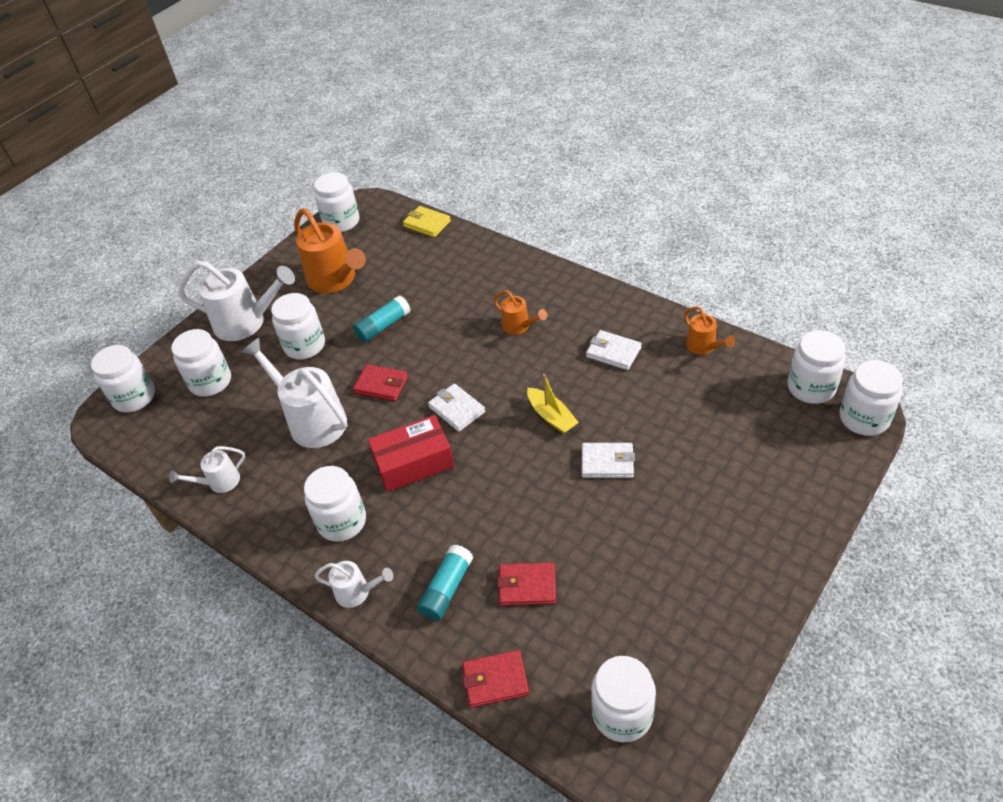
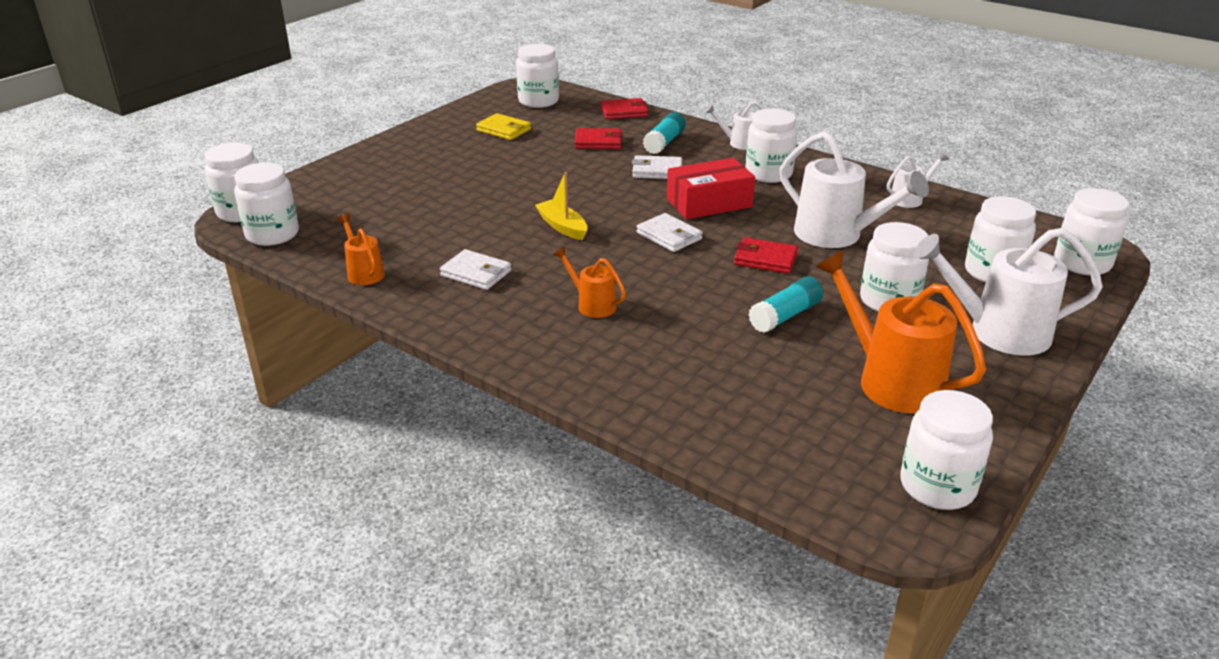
camera: 175 degrees right, 15 degrees down
(427, 224) = (759, 468): yellow wallet -> yellow wallet (503, 130)
(607, 462) = (513, 196): white wallet -> white wallet (657, 171)

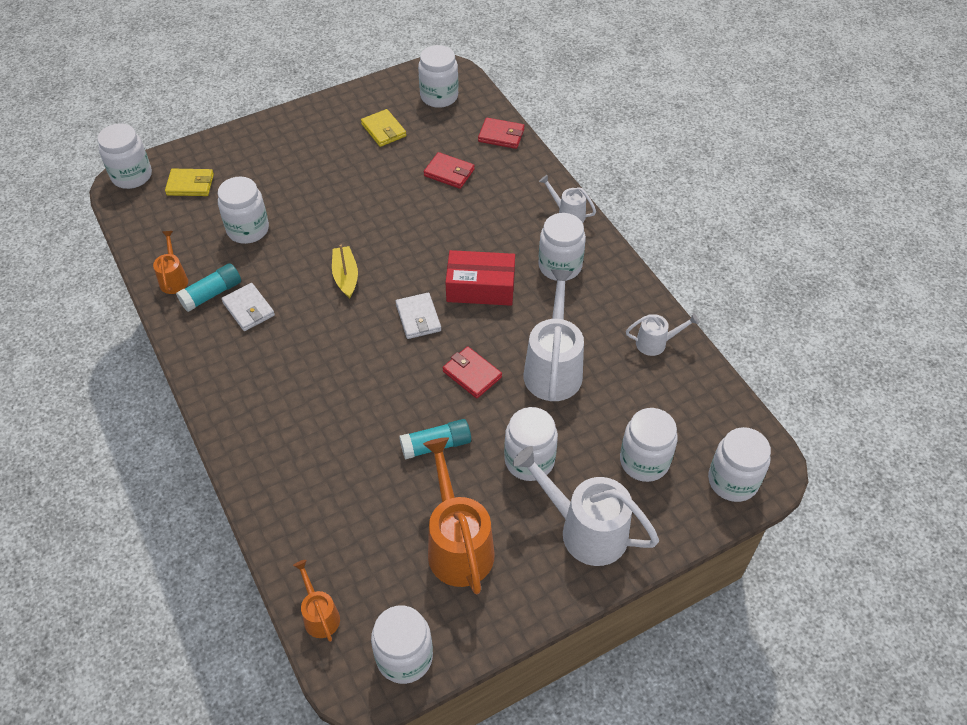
camera: 25 degrees right, 20 degrees up
(272, 234) = (138, 211): white jar -> white jar (248, 229)
(321, 204) = (190, 185): none -> yellow wallet
(592, 304) = (306, 376): orange watering can -> orange watering can (319, 615)
(657, 171) = (469, 229): white wallet -> none
(664, 142) = (504, 192): turquoise glue stick -> turquoise glue stick (212, 294)
(837, 235) = (553, 367): white watering can -> white watering can turned 150 degrees counterclockwise

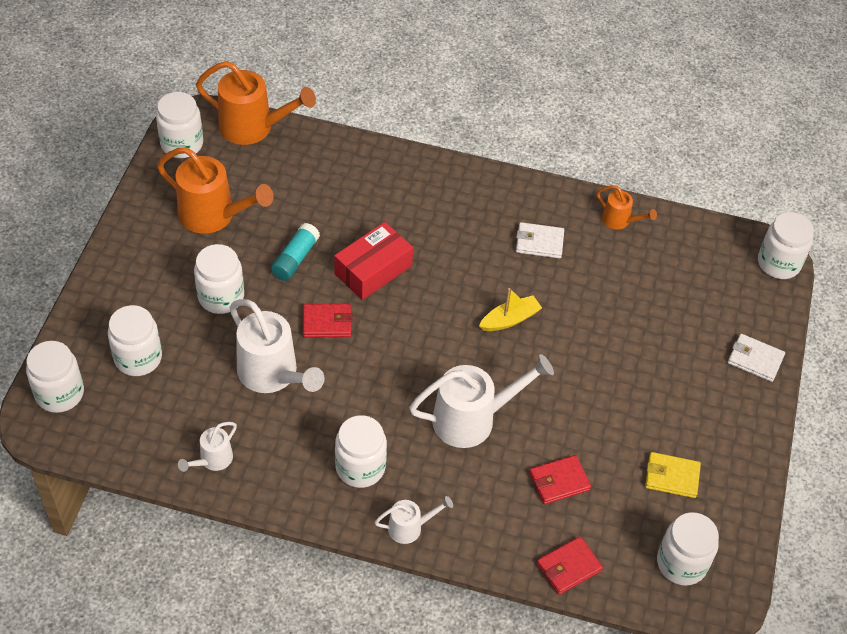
camera: 130 degrees right, 0 degrees up
(190, 185) = (728, 292): yellow wallet -> none
(212, 294) = (579, 232): turquoise glue stick -> none
(248, 229) = (631, 295): white jar -> none
(319, 615) = (254, 127): orange watering can -> orange watering can, size x1.93
(346, 276) = (510, 319): yellow boat -> yellow boat turned 60 degrees counterclockwise
(418, 318) = (416, 332): white wallet -> white wallet (755, 359)
(480, 287) = (400, 394): red box -> red box (373, 270)
(584, 529) = (140, 283): white watering can -> white watering can (473, 419)

